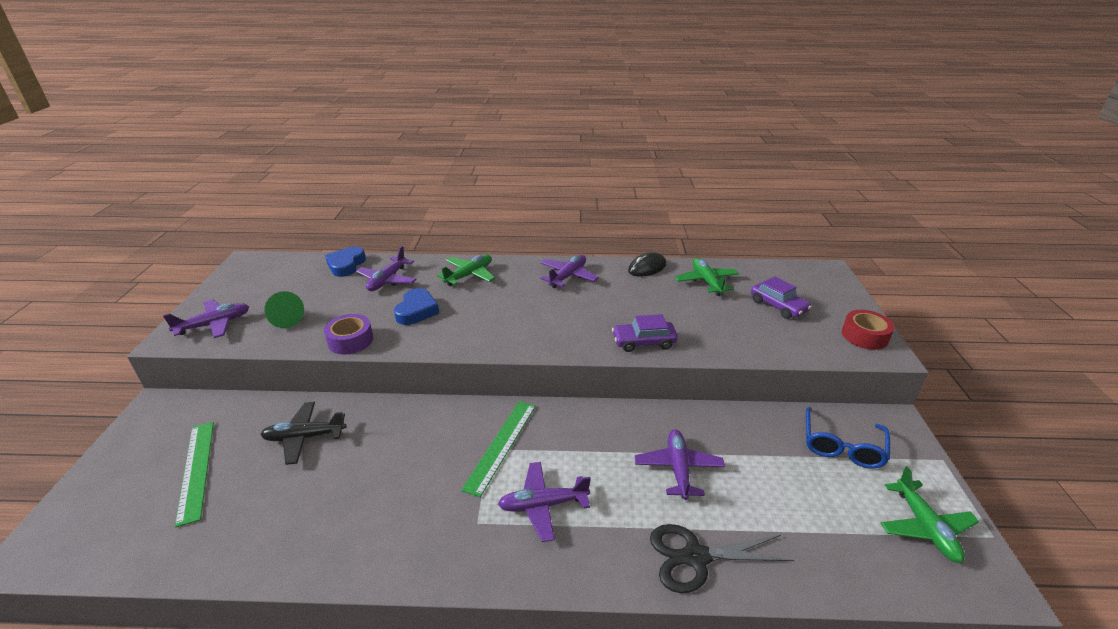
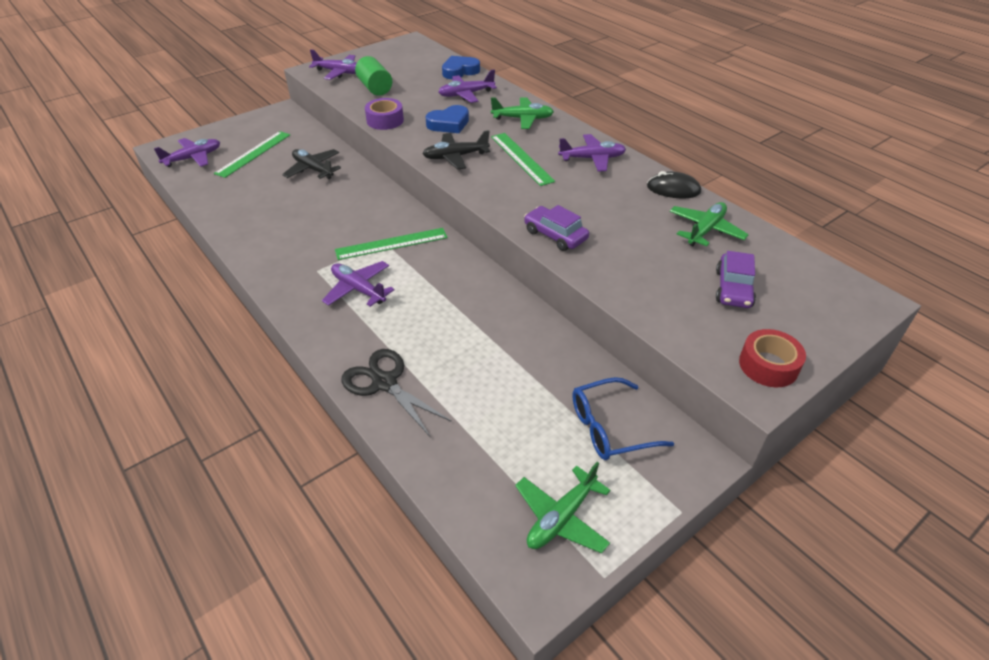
camera: 50 degrees right, 10 degrees up
(285, 319) = (375, 88): green cone -> green cylinder
(471, 333) = (455, 157): none -> black plane
(522, 304) = (521, 158): none -> green ruler
(678, 468) = (464, 337): purple plane -> purple plane (193, 158)

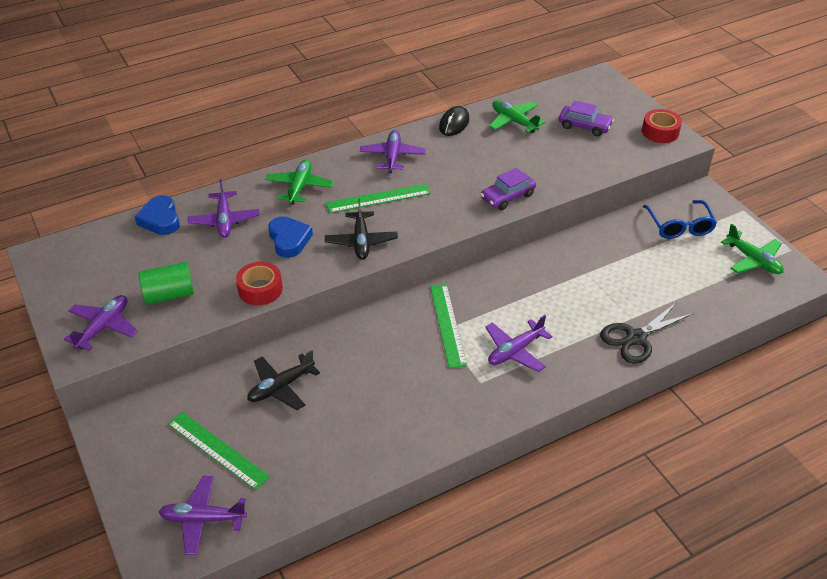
camera: 80 degrees left, 0 degrees up
(193, 158) = (203, 519): purple plane -> purple plane turned 60 degrees counterclockwise
(385, 120) = (260, 289): purple tape -> red tape

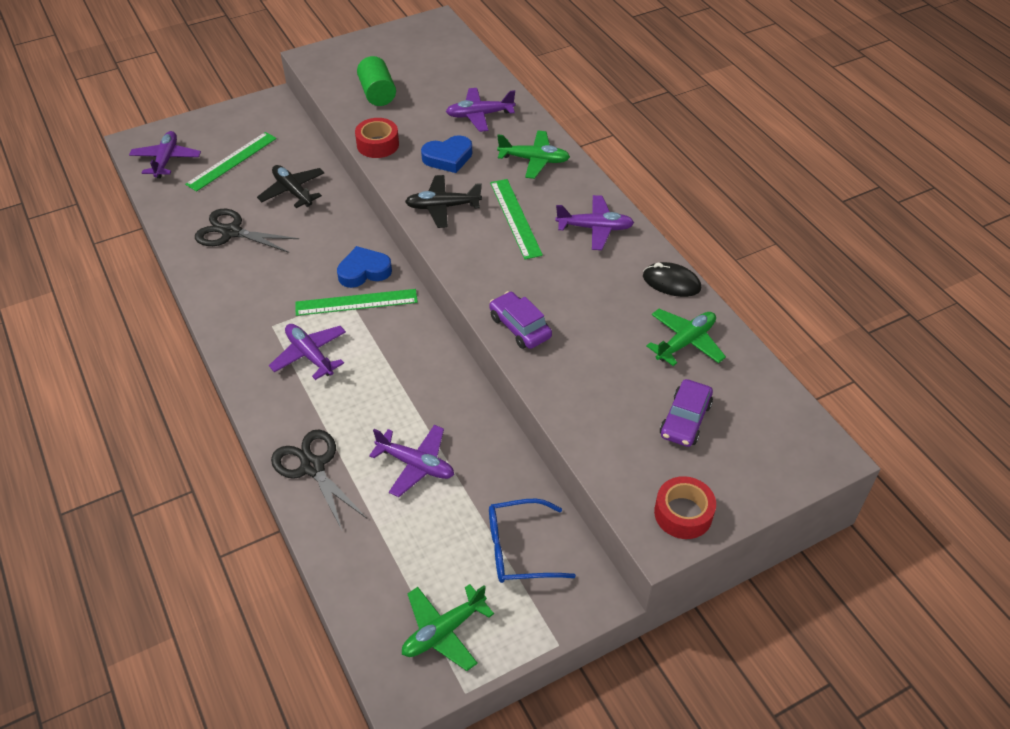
camera: 90 degrees right, 5 degrees up
(103, 327) = (342, 65): purple plane -> purple plane (416, 465)
(160, 219) = (482, 77): blue heart -> blue heart (364, 271)
(344, 433) = (231, 232): none -> black scissors

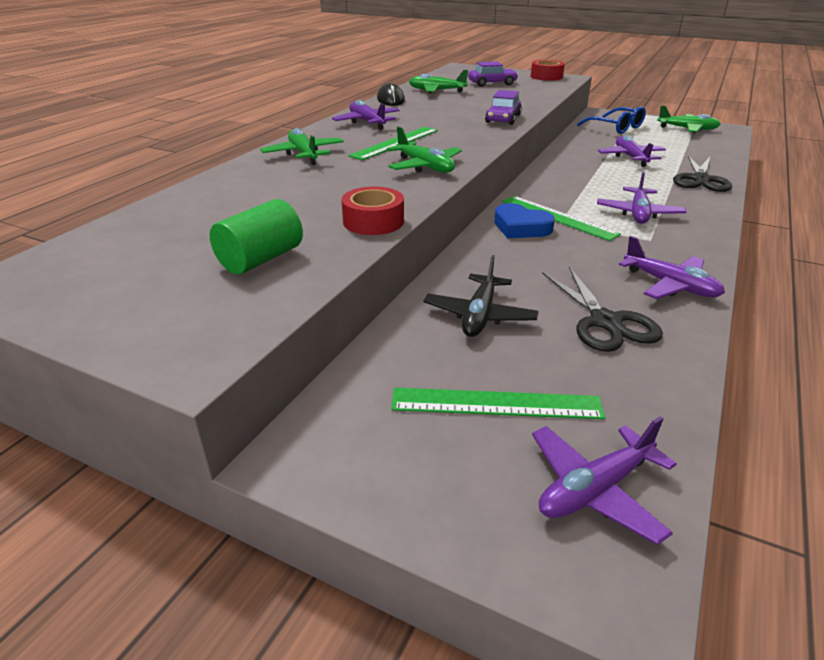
camera: 125 degrees left, 15 degrees down
(443, 207) = (425, 167): black plane -> green plane
(448, 158) = (348, 184): blue heart -> none
(479, 115) = (250, 191): purple plane -> purple plane (670, 285)

